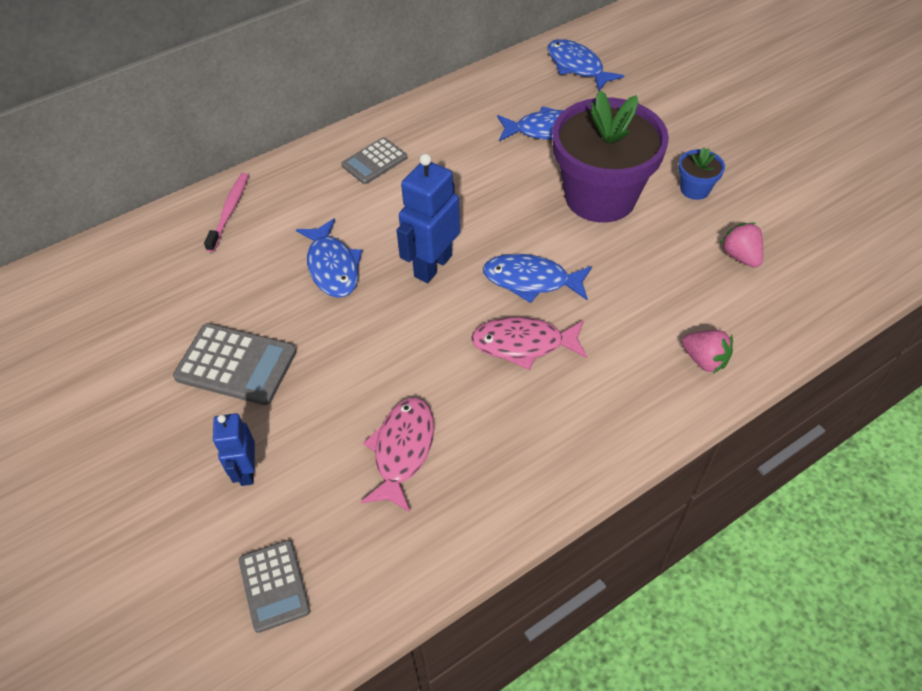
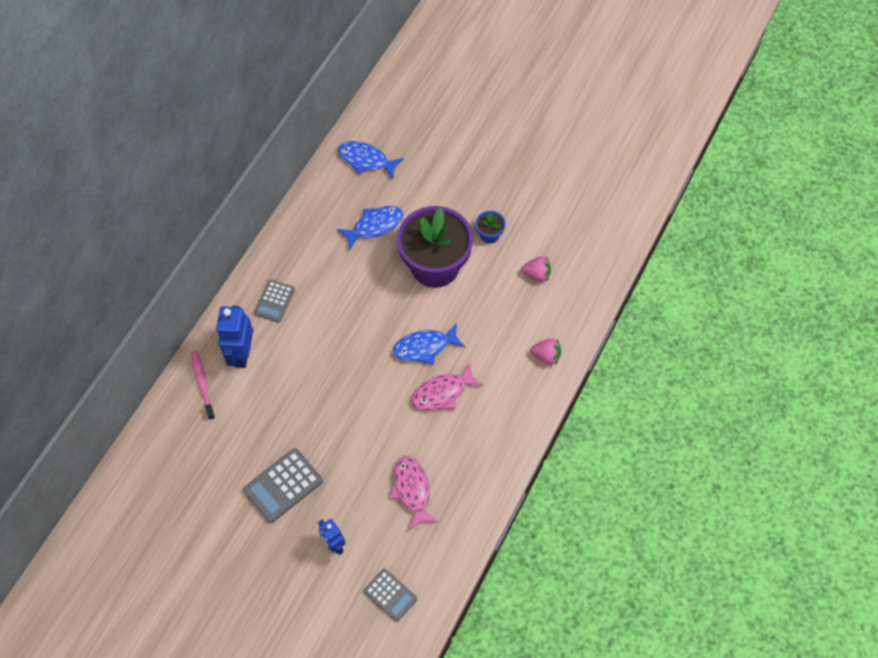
camera: 30 degrees left, 10 degrees up
(236, 364) = (283, 485): grey calculator -> grey calculator turned 150 degrees clockwise
(333, 267) = (298, 393): blue fish -> none
(432, 266) = (359, 364): blue robot -> blue robot (242, 354)
(740, 256) = (536, 274): pink strawberry -> pink strawberry turned 150 degrees clockwise

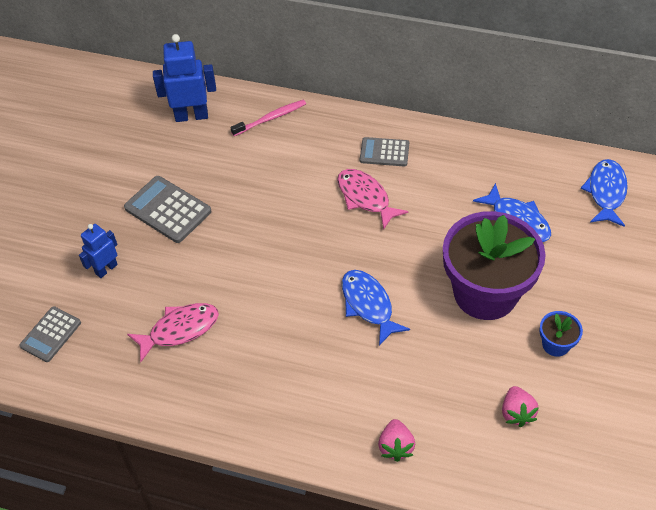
camera: 80 degrees right, 10 degrees down
(242, 354) = (313, 140): blue robot -> blue robot (191, 116)
(442, 393) = (312, 336): pink fish -> pink fish (365, 198)

